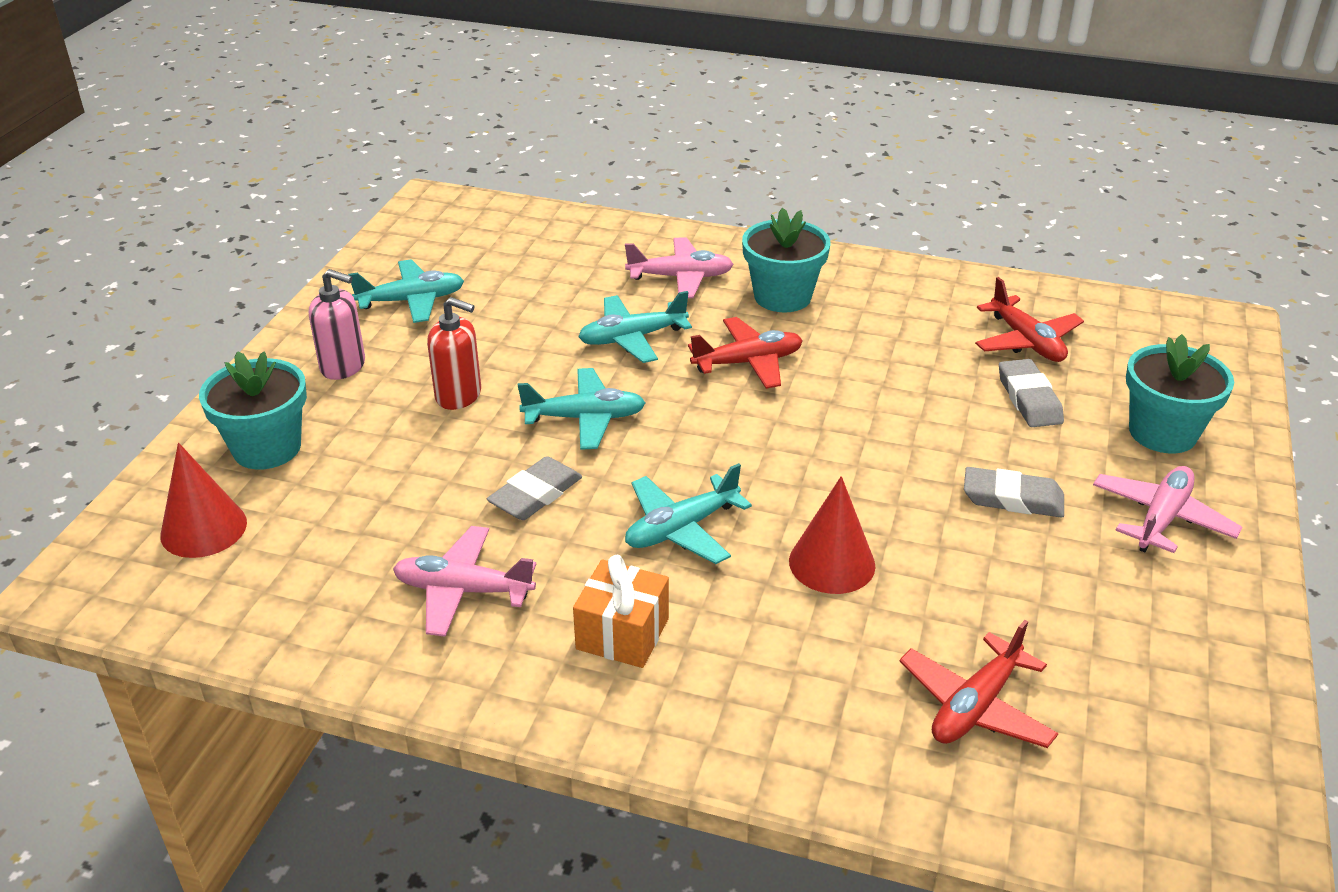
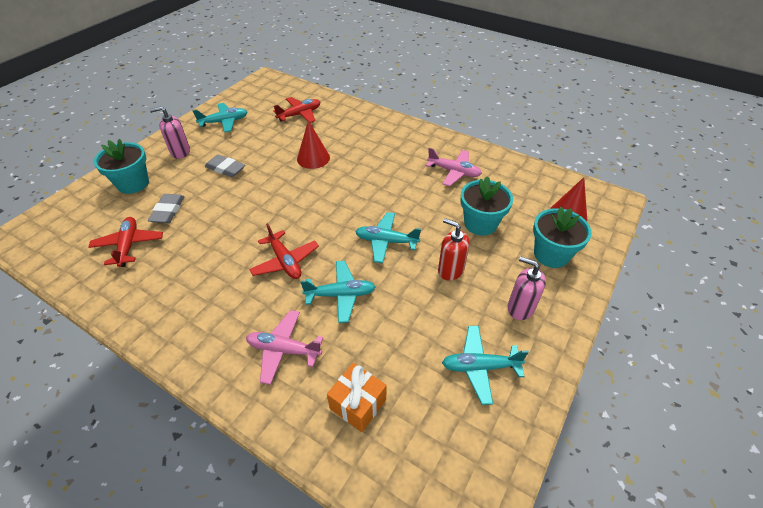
camera: 165 degrees left, 10 degrees up
(535, 494) = (419, 205): grey eraser -> none
(622, 634) = (399, 149): orange gift -> orange gift (358, 404)
(681, 528) = (362, 180): turquoise plane -> turquoise plane (224, 122)
(748, 363) = (285, 261): red plane -> red plane turned 120 degrees counterclockwise
(782, 297) = (230, 313): turquoise flower pot -> turquoise flower pot (480, 223)
(1161, 518) = (180, 152): pink plane -> pink soap dispenser

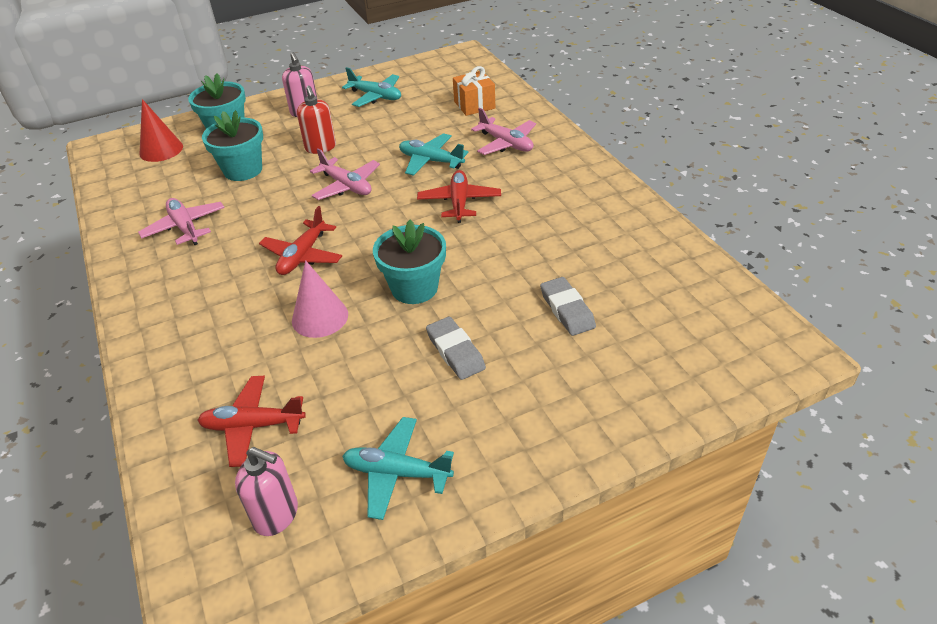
camera: 145 degrees left, 5 degrees down
(129, 245) = (628, 279): red plane -> red plane (303, 256)
(133, 184) = (610, 381): turquoise flower pot -> turquoise flower pot (414, 288)
(168, 211) = (567, 310): grey eraser -> grey eraser turned 60 degrees counterclockwise
(180, 152) = (512, 422): pink soap dispenser -> pink soap dispenser (276, 515)
(313, 158) = (320, 317): red cone -> pink cone
(386, 241) = (346, 186): turquoise plane -> pink plane

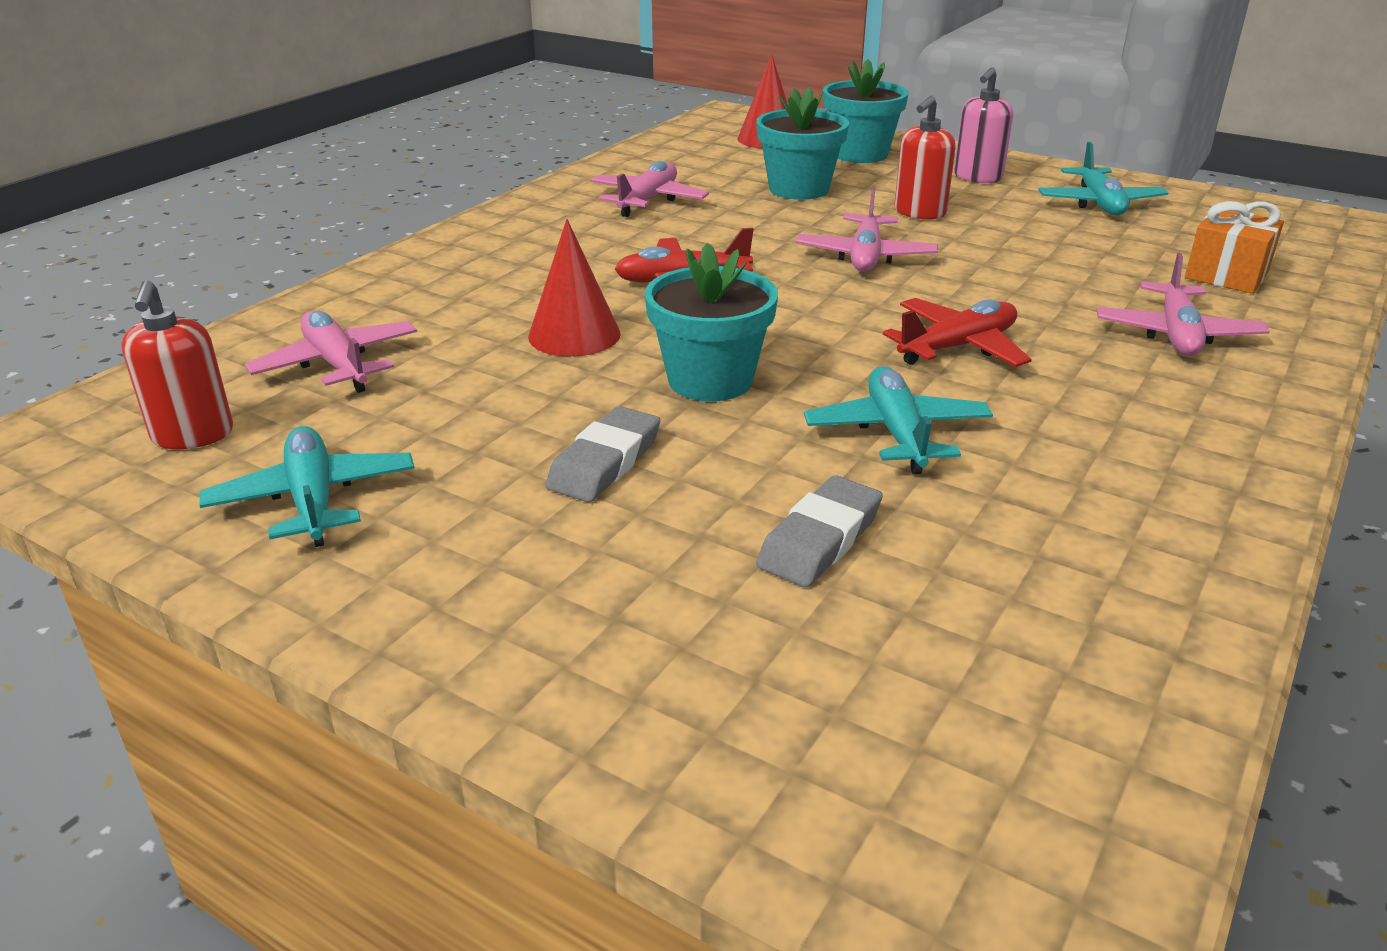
camera: 55 degrees right, 10 degrees down
(253, 426) = (337, 364): red plane -> pink plane
(276, 515) = (193, 435): pink soap dispenser -> red soap dispenser
(320, 317) = (574, 335): pink cone -> red cone
(431, 161) = (1020, 292): turquoise plane -> turquoise plane (897, 433)

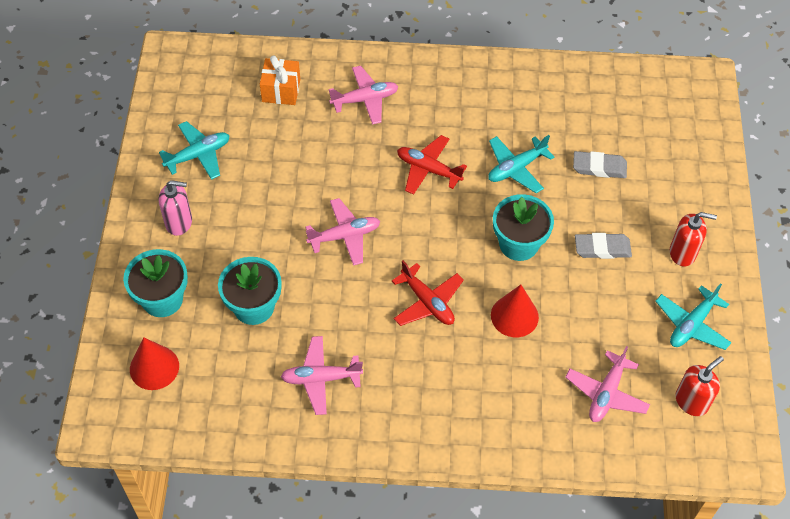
camera: 120 degrees left, 25 degrees up
(919, 212) = (261, 233): red soap dispenser -> red soap dispenser (683, 253)

